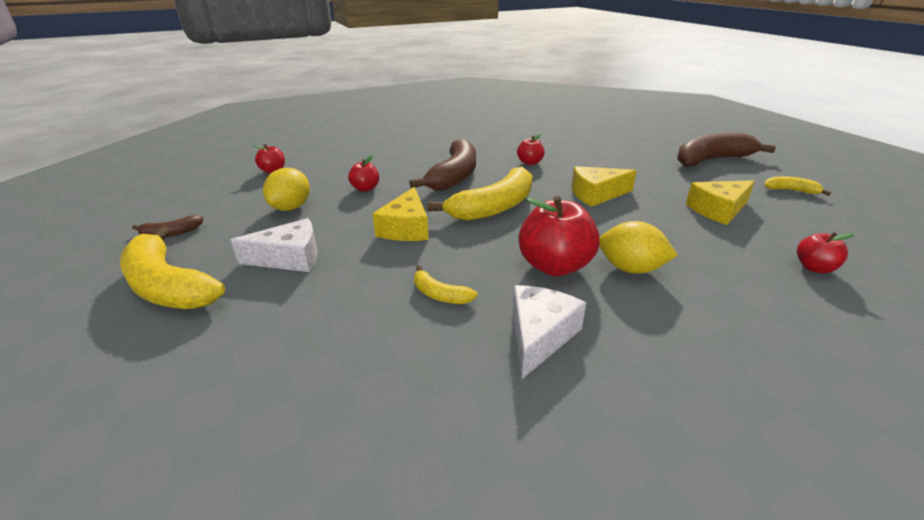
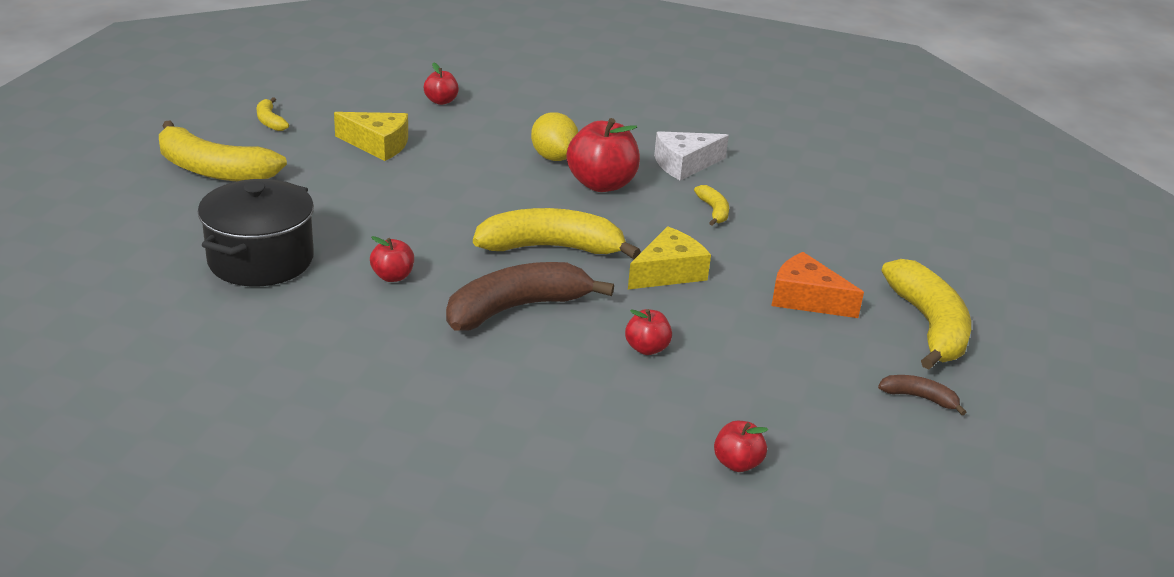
camera: 140 degrees left, 0 degrees up
(290, 258) = (806, 299): white cheese -> orange cheese
(291, 207) = (762, 366): yellow lemon -> none
(587, 145) = (261, 260): none -> black pot
(596, 194) = (430, 206): yellow cheese -> none
(712, 160) = (213, 170): brown banana -> yellow banana

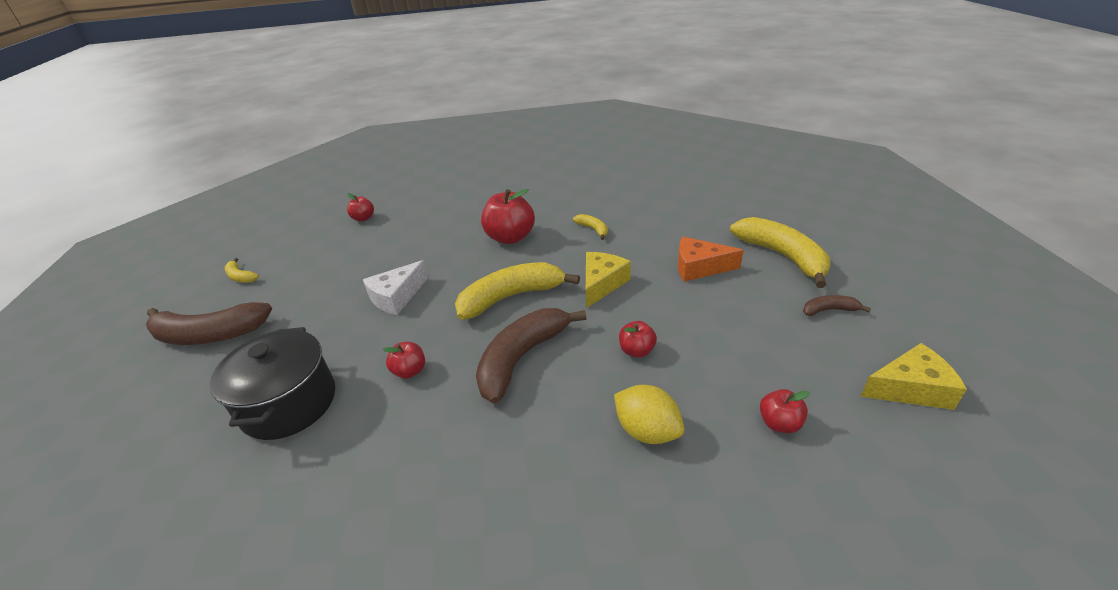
camera: 20 degrees left, 5 degrees up
(213, 170) = (209, 335): yellow banana -> brown banana
(378, 145) = (336, 265): yellow cheese -> yellow cheese (910, 388)
(554, 157) = (465, 230): yellow lemon -> yellow lemon (647, 431)
(684, 164) = (551, 206): white cheese -> white cheese (396, 297)

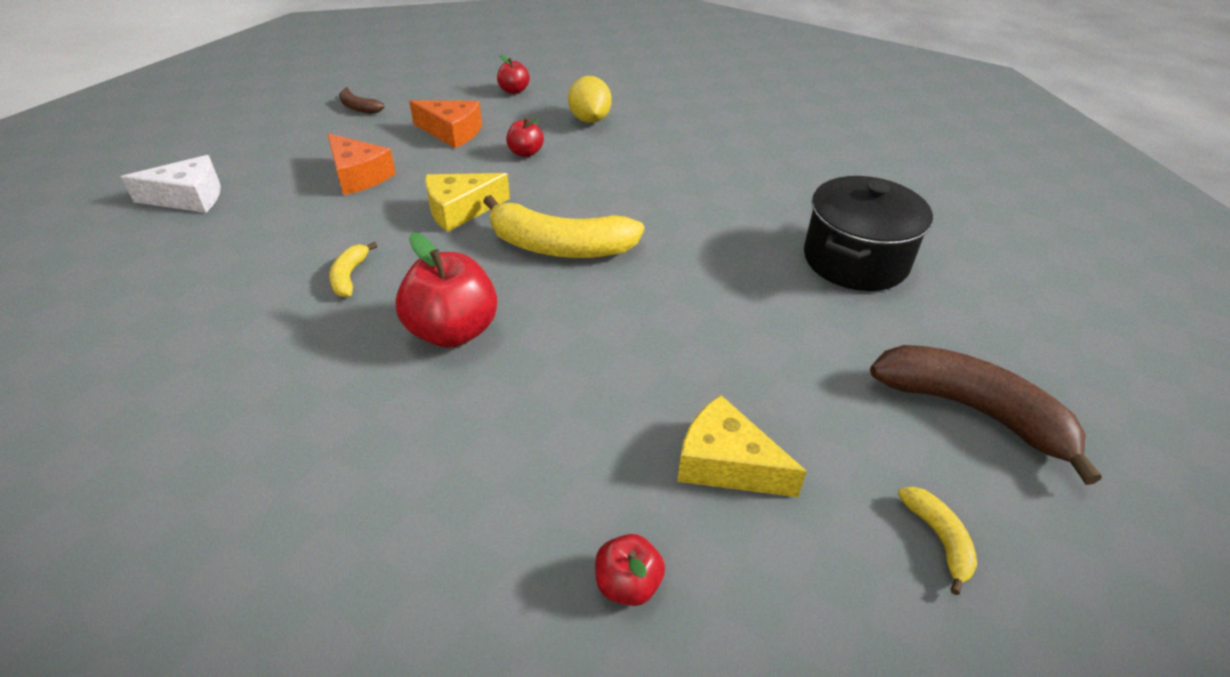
camera: 145 degrees left, 5 degrees up
(396, 297) = (684, 323): white cheese -> white cheese (189, 197)
(410, 371) = (723, 230): red apple -> none
(522, 358) = (616, 191): brown banana -> none
(721, 334) = (452, 132): none -> orange cheese
(782, 256) = (284, 147): yellow banana -> none
(910, 388) = (421, 70): yellow cheese -> yellow cheese (726, 463)

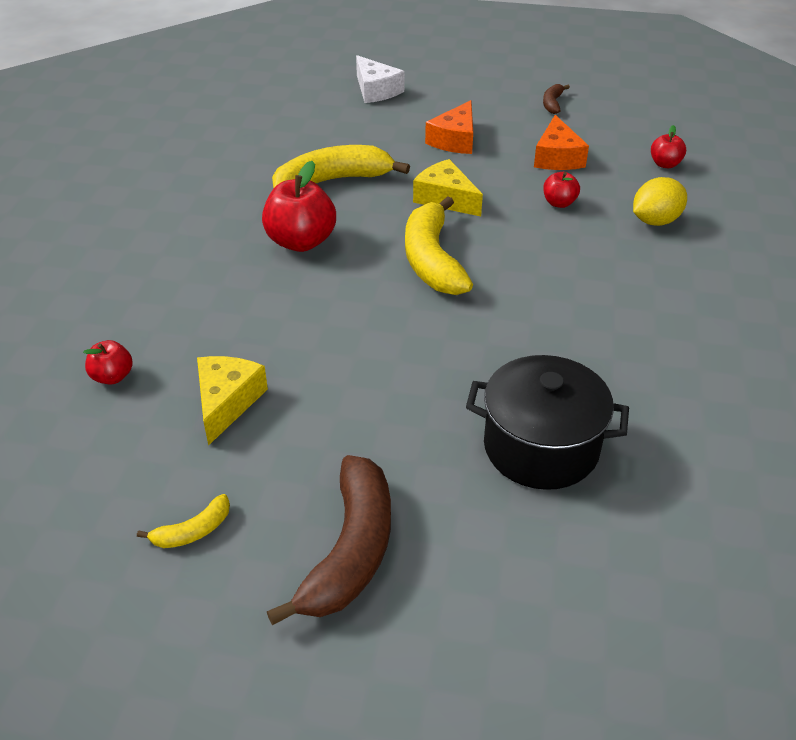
camera: 70 degrees right, 0 degrees up
(349, 276) = (333, 181): yellow banana -> yellow banana, size x2.16

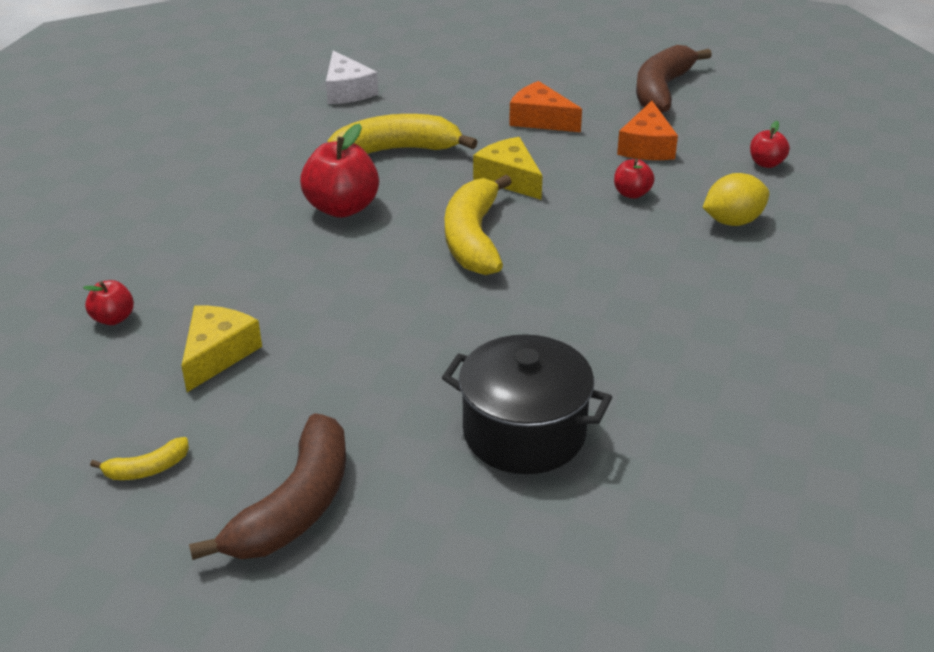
camera: 10 degrees right, 5 degrees down
(376, 90) = (472, 62): white cheese -> white cheese (347, 91)
(455, 140) = (540, 119): orange cheese -> orange cheese turned 90 degrees clockwise
(552, 104) = (662, 90): brown banana -> brown banana, size x2.16

